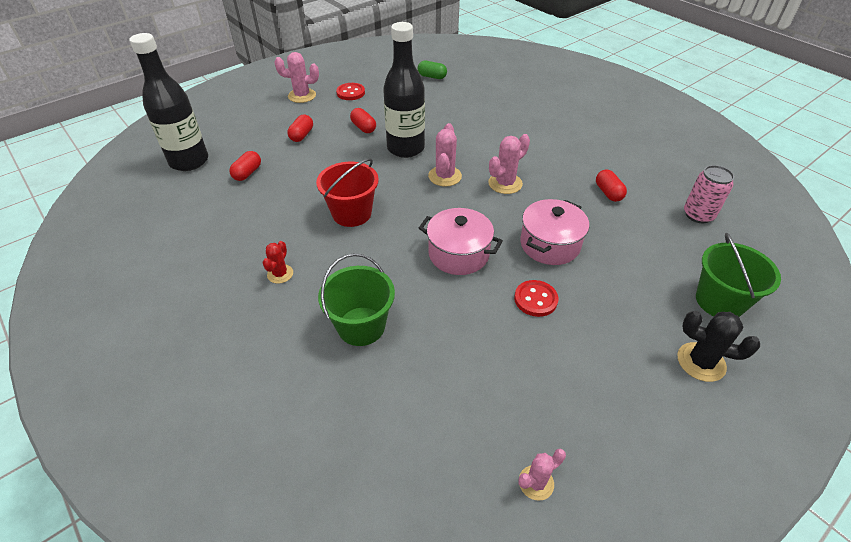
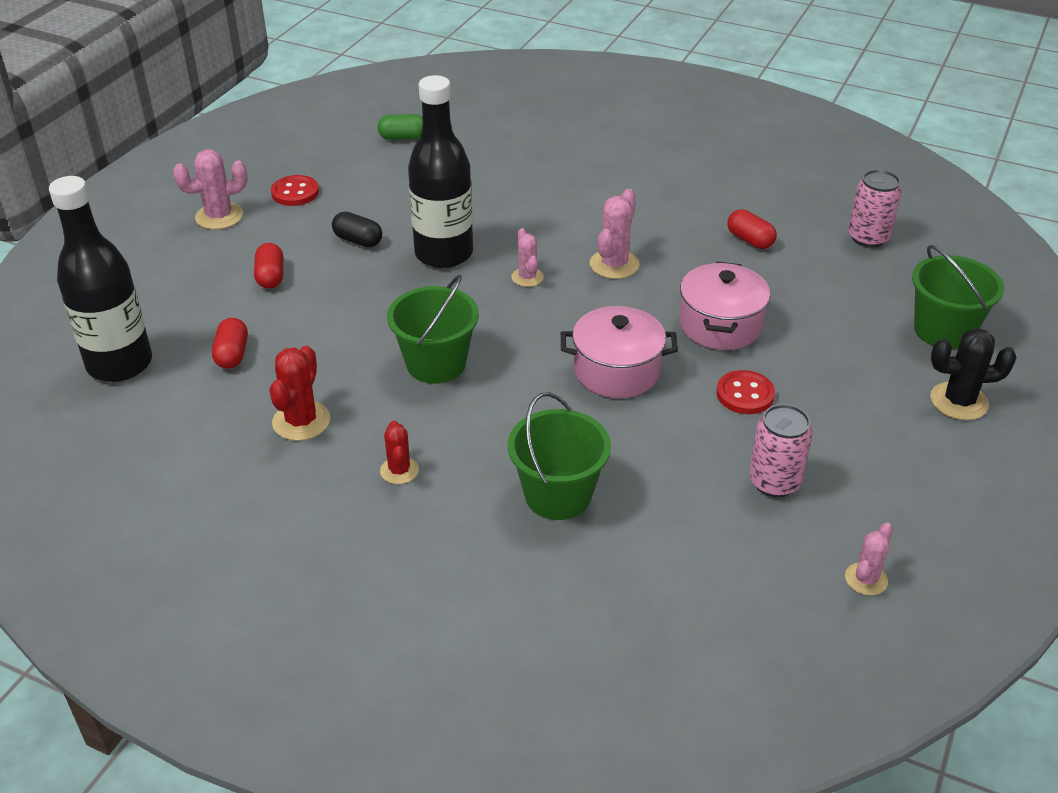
camera: 25 degrees left, 5 degrees down
(251, 224) = (301, 421): none -> red cactus
(351, 213) = (436, 363): red bucket -> green bucket
(363, 128) = (358, 240): red capsule -> black capsule
(445, 176) = (527, 277): pink cactus -> pink cactus, size x0.64
(514, 373) = (774, 482): none -> pink can

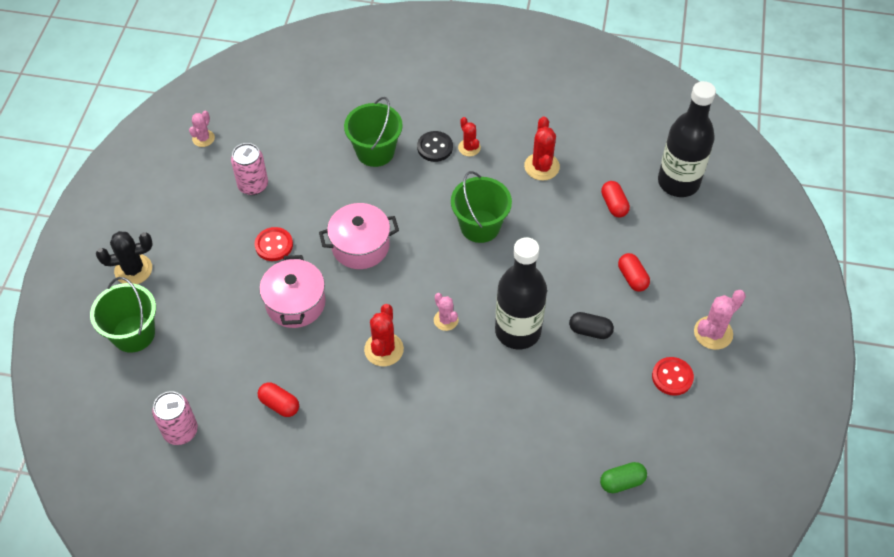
camera: 165 degrees right, 15 degrees up
(455, 482) = (435, 147): none -> black button
(614, 264) = (384, 349): pink cactus -> red cactus

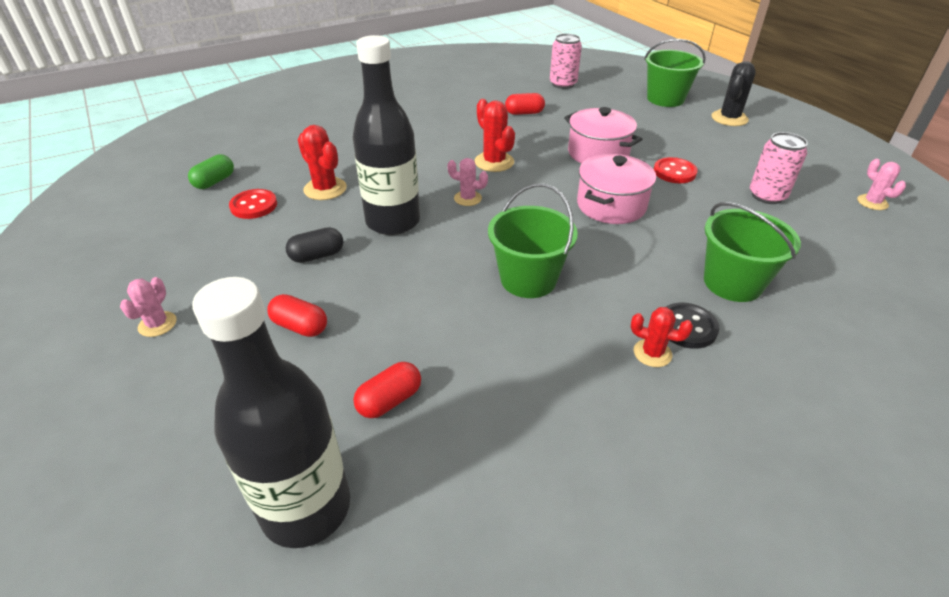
camera: 140 degrees right, 15 degrees down
(541, 167) = (537, 390): red cactus -> red cactus (325, 189)
(614, 205) = (389, 400): red capsule -> red capsule turned 75 degrees counterclockwise
(672, 377) = (197, 263): red button -> red button (254, 206)
(713, 333) = (157, 324): pink cactus -> pink cactus, size x0.64

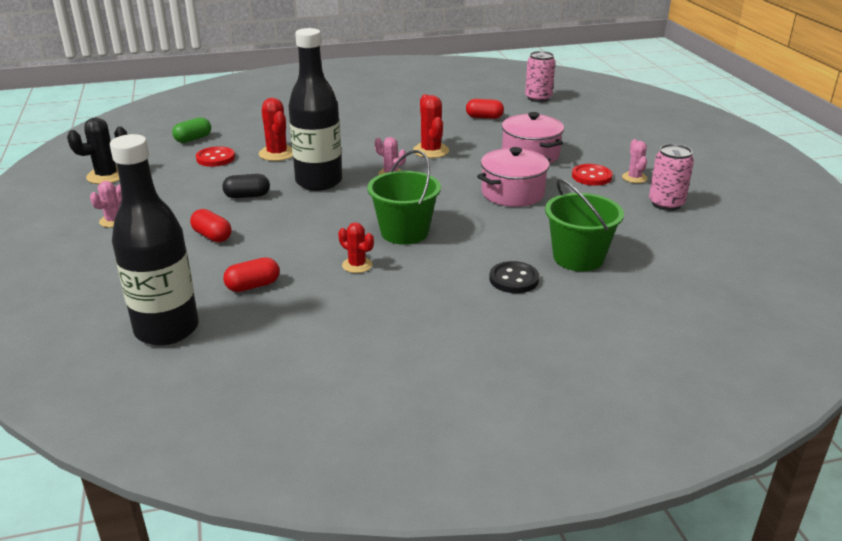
camera: 15 degrees right, 10 degrees down
(652, 353) = (471, 290): red cactus -> red cactus (357, 265)
(665, 99) = (631, 119): green bucket -> none
(729, 118) = (683, 141): black cactus -> black cactus (107, 176)
(872, 202) = (768, 221): pink cactus -> pink cactus (634, 178)

